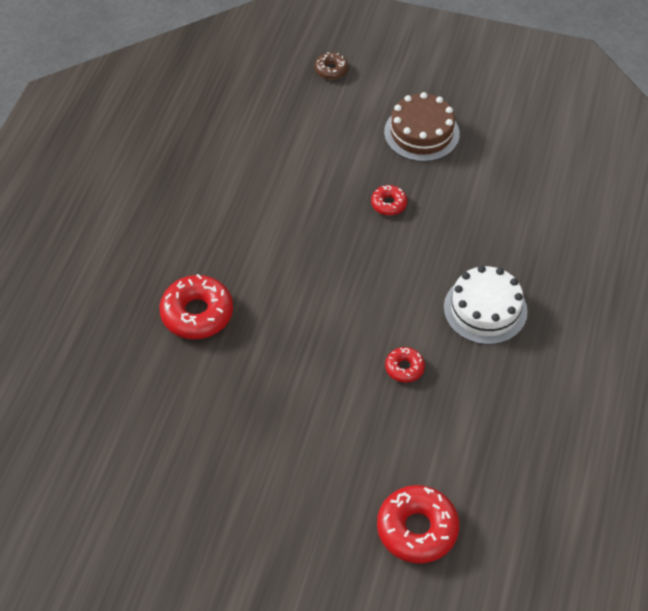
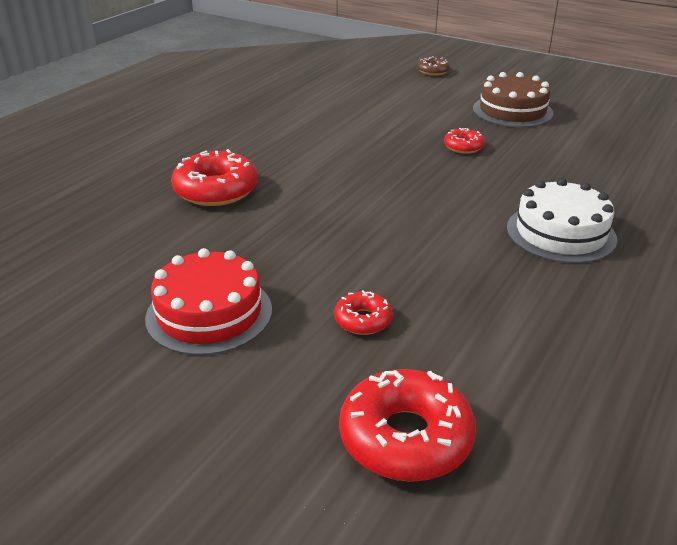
camera: 15 degrees right, 20 degrees down
(255, 456) = (209, 313): none -> red cake
(404, 368) = (442, 266): red donut -> red donut (363, 320)

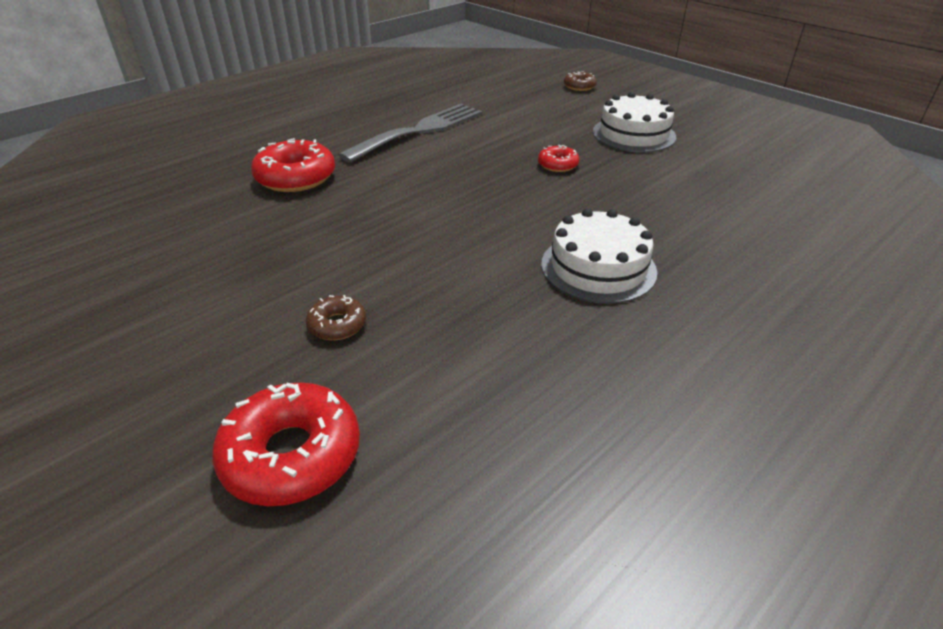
camera: 15 degrees right, 5 degrees up
(209, 313) = (205, 293): red cake -> none
(308, 130) = (419, 131): none -> grey fork
(363, 320) = (337, 325): red donut -> brown donut
(512, 111) = (633, 134): brown cake -> white cake

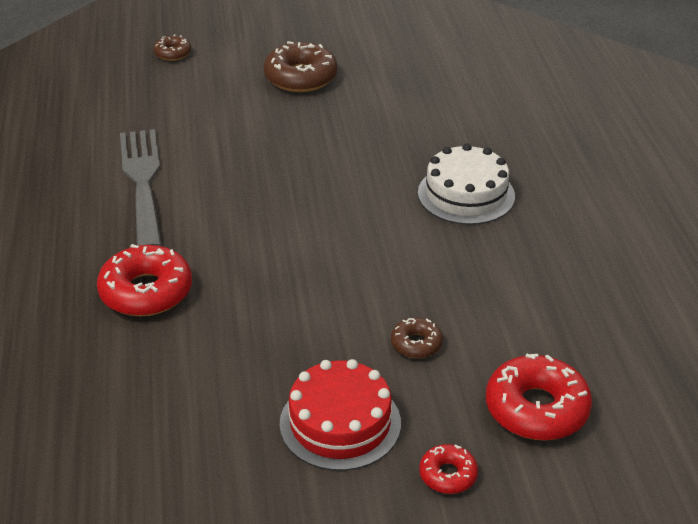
camera: 55 degrees left, 0 degrees up
(190, 324) = (340, 423): none -> red cake
(557, 165) = (304, 139): red donut -> red donut (448, 475)
(633, 134) = (300, 77): white cake -> brown donut

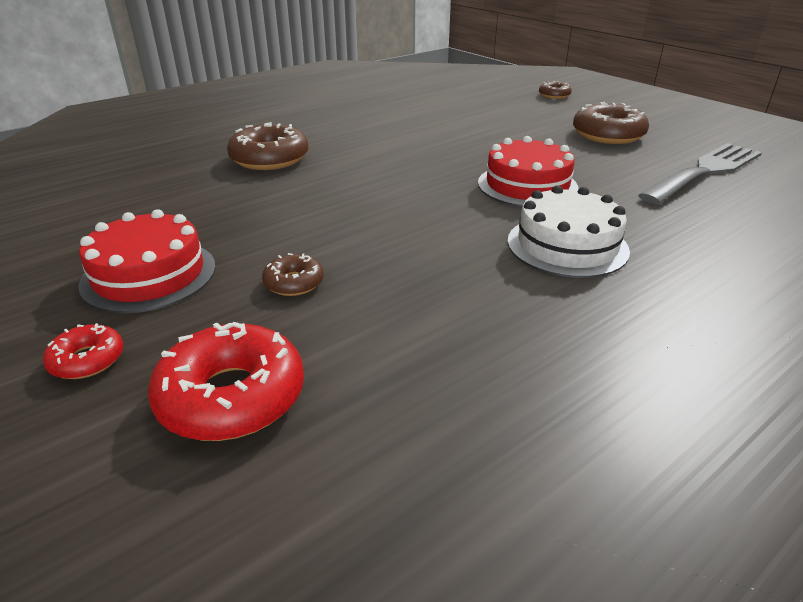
camera: 60 degrees right, 5 degrees down
(142, 182) = (393, 126): grey fork -> grey fork (705, 171)
(146, 292) = (269, 159): red donut -> brown donut
(357, 166) = (527, 185): none -> red cake

